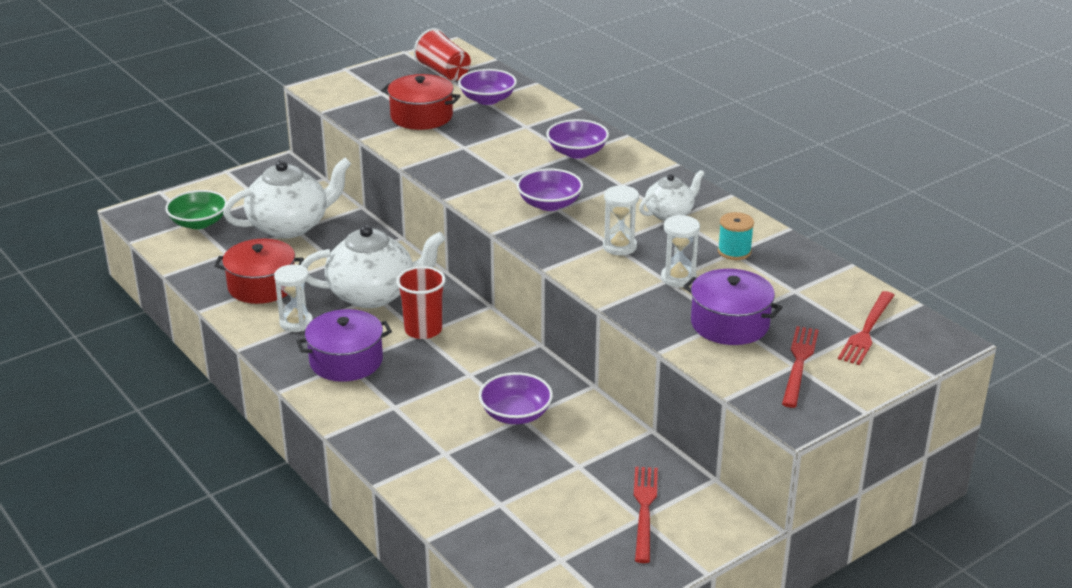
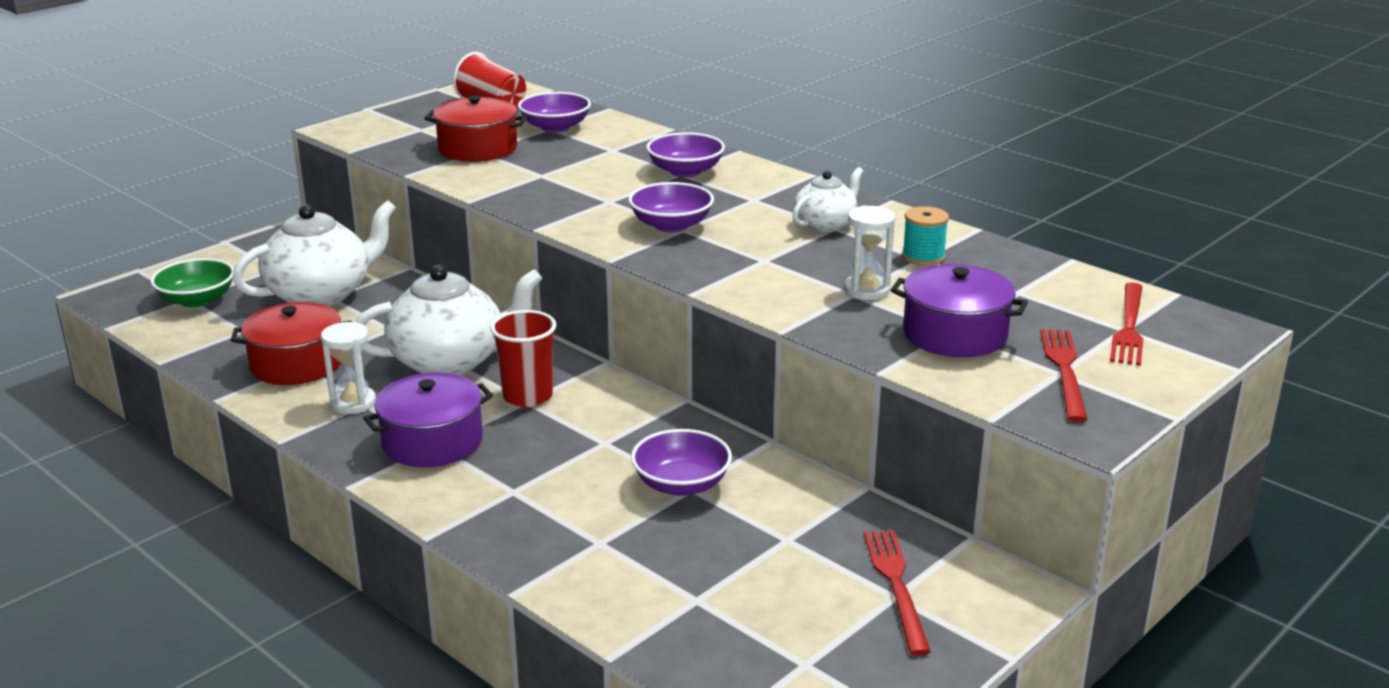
camera: 10 degrees left, 5 degrees down
(619, 247) = (778, 263): white hourglass -> none

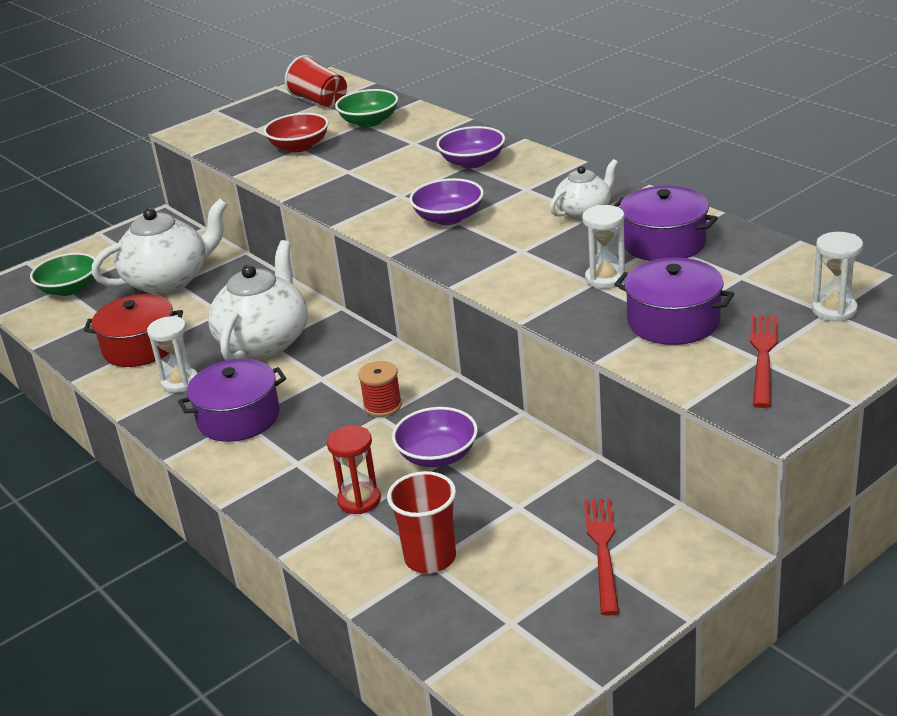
camera: 10 degrees right, 5 degrees up
(450, 361) = (265, 342): white teapot -> white teapot turned 60 degrees counterclockwise
(478, 149) = (299, 146): red pot -> red bowl
(527, 396) = (323, 373): red cup -> red cup (430, 558)
(555, 127) = (369, 122): purple bowl -> green bowl
(597, 532) = (359, 500): none -> red hourglass
(605, 431) = (382, 405): none -> red spool
(923, 257) = (664, 243): turquoise spool -> purple pot
(1129, 327) = (834, 310): red fork -> white hourglass

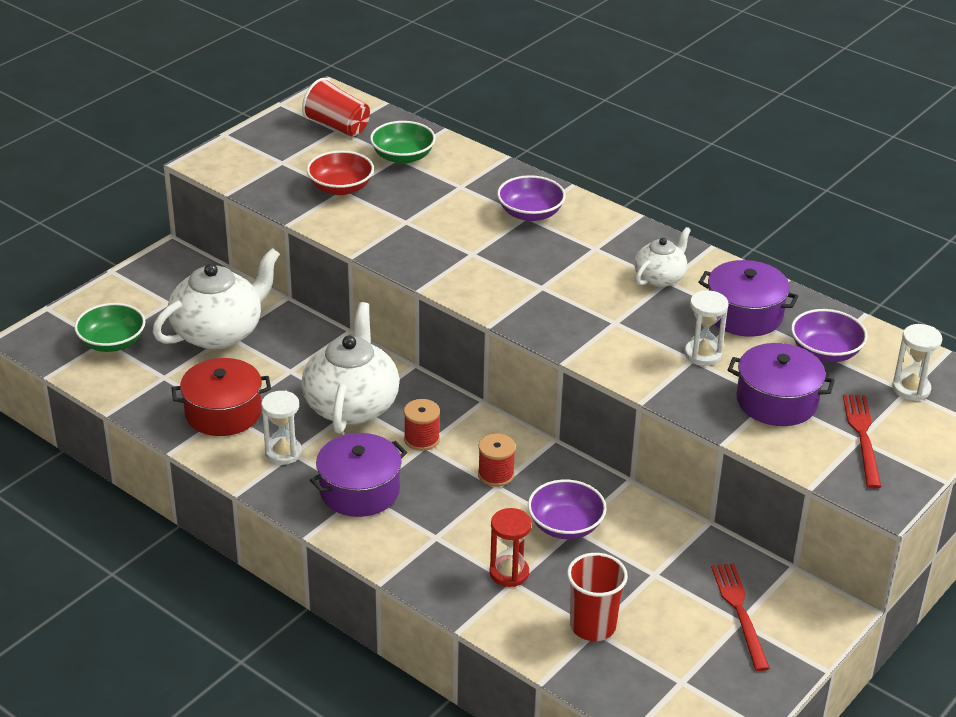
camera: 15 degrees left, 5 degrees up
(320, 372) = (421, 439): none -> red spool
(448, 218) = (531, 282): purple bowl -> purple bowl (825, 352)

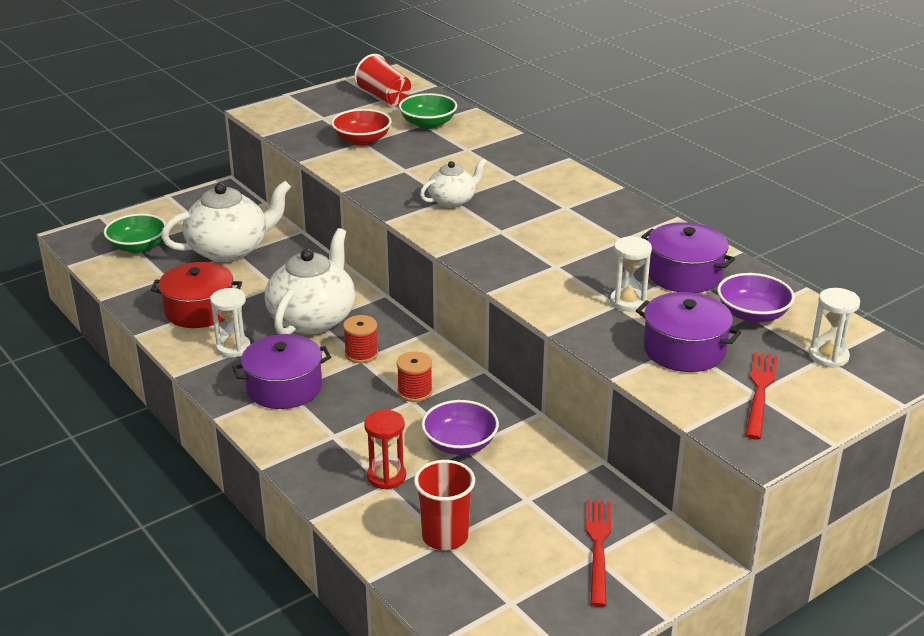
camera: 15 degrees right, 5 degrees down
(530, 213) = (519, 175): purple bowl -> none
(660, 277) = (616, 236): white teapot -> white teapot (452, 201)

